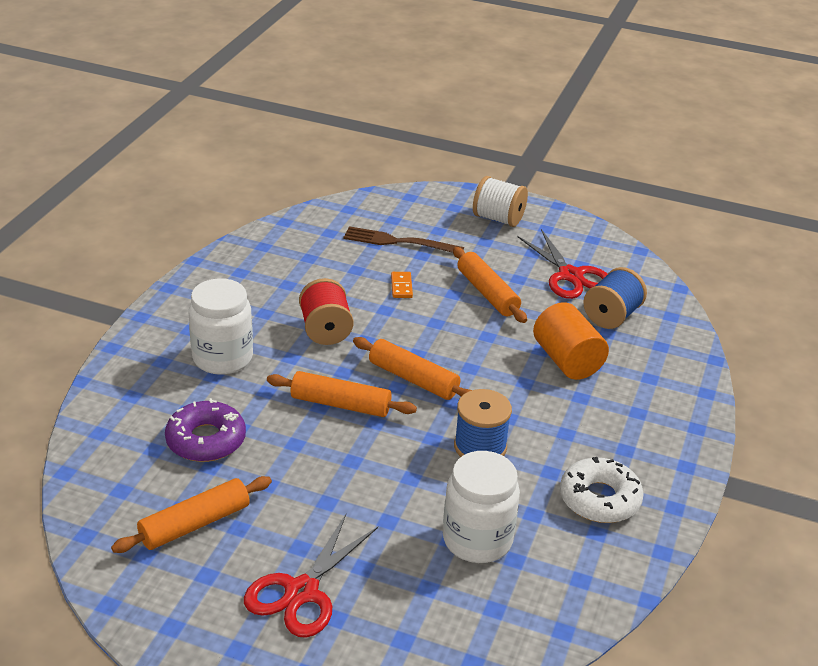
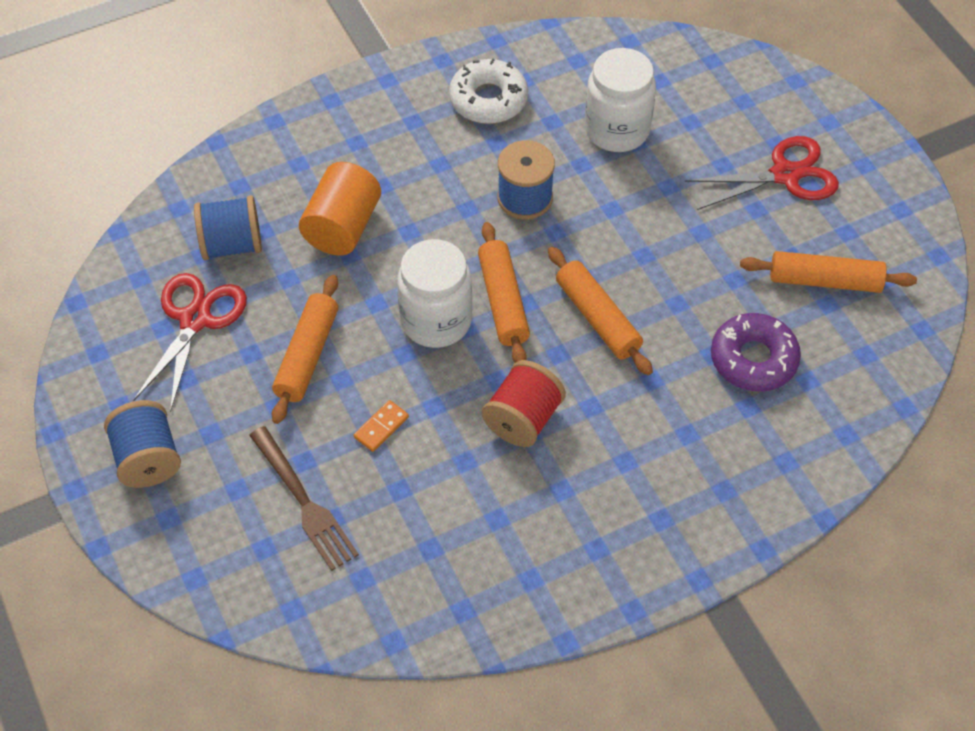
camera: 135 degrees left, 20 degrees up
(222, 358) = (659, 452): white jar -> white jar (436, 321)
(498, 219) = (148, 459): white spool -> blue spool

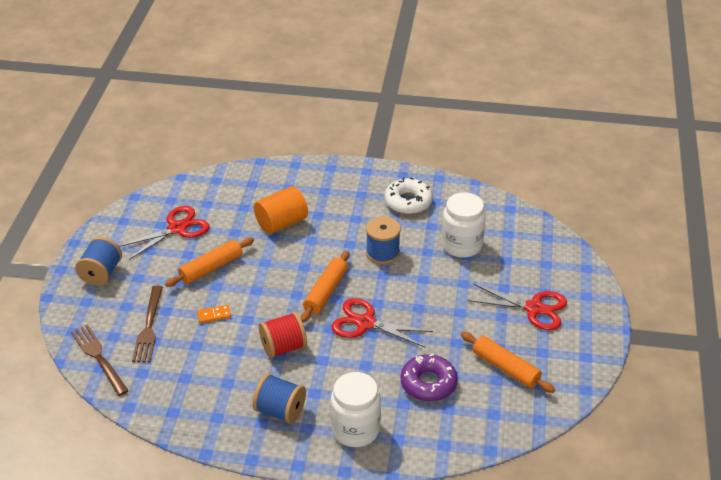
camera: 35 degrees right, 15 degrees down
(232, 245) = (224, 206): blue spool -> blue spool (280, 411)
(275, 595) = (98, 357): none -> brown fork
(436, 321) = (285, 284): white jar -> white jar (355, 430)
(597, 318) = (365, 323): orange rolling pin -> red scissors

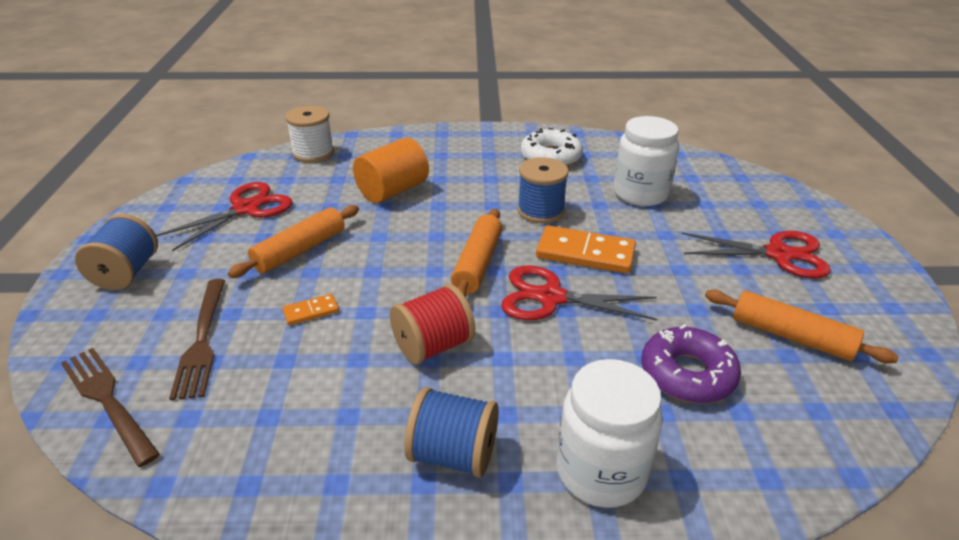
camera: 10 degrees left, 5 degrees down
(228, 179) = (313, 153): none -> white spool
(400, 292) = (585, 253): none -> orange domino

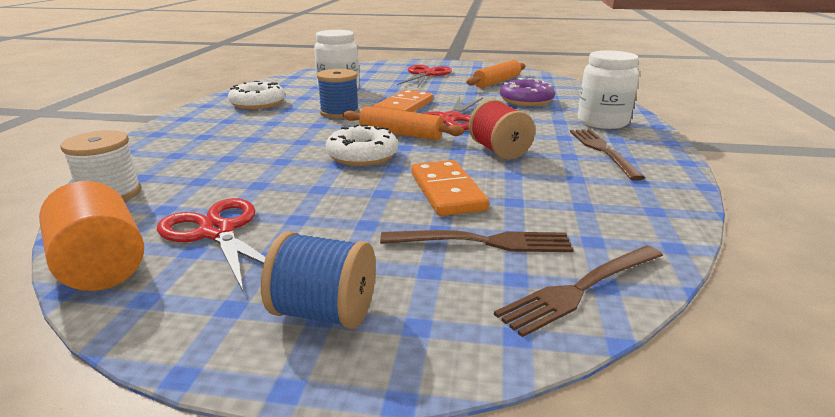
camera: 80 degrees left, 10 degrees down
(300, 250) = (339, 198): orange rolling pin -> none
(311, 311) = (447, 191): orange domino -> orange domino, size x2.04
(392, 191) = (256, 156): orange cylinder -> orange cylinder (101, 266)
(403, 247) = (362, 155): none -> white donut
(453, 454) = (602, 151): blue spool -> brown fork

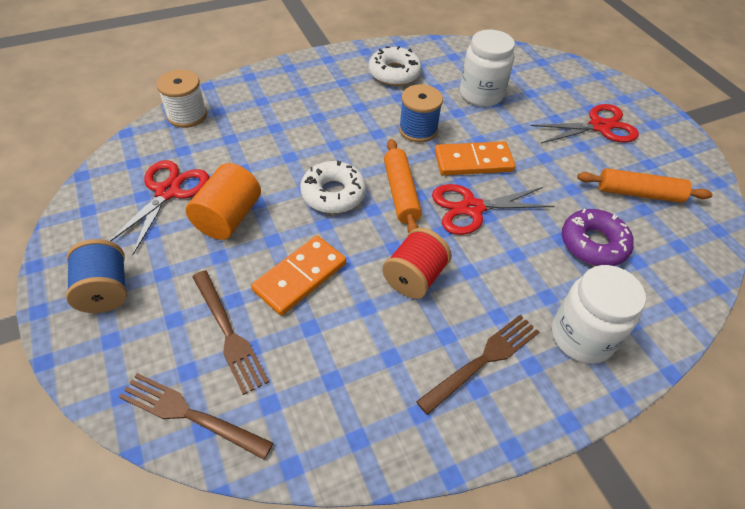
camera: 55 degrees right, 25 degrees up
(101, 266) = (108, 172): orange cylinder -> orange cylinder (228, 217)

